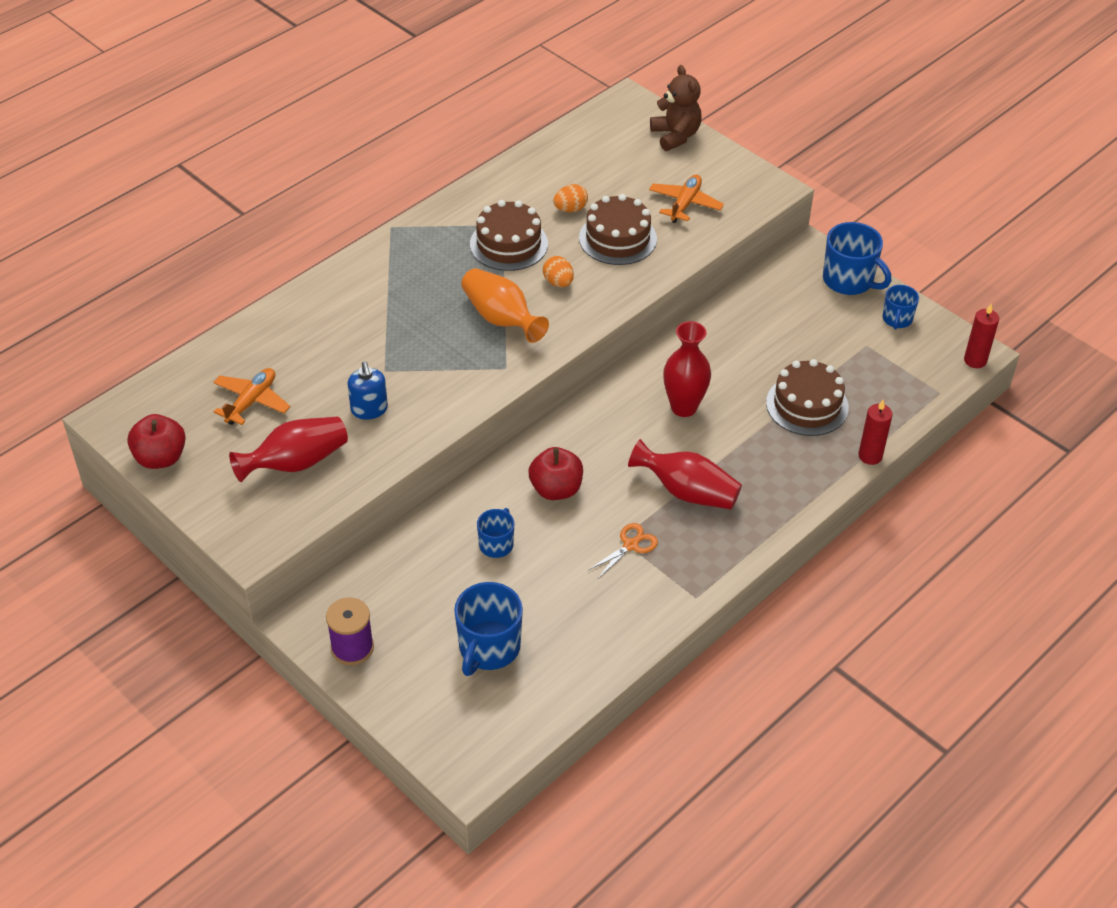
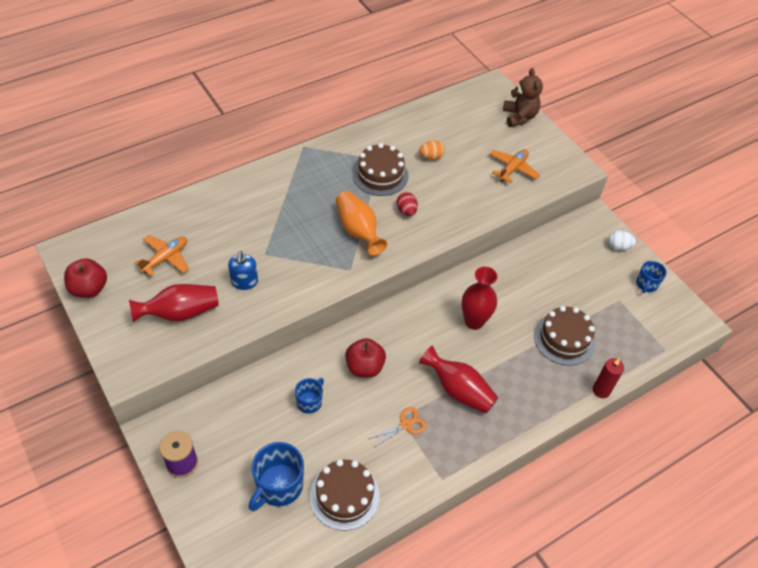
camera: 10 degrees right, 5 degrees up
(558, 282) = (406, 211): orange egg -> red egg
(617, 238) = (458, 186): brown cake -> brown cake (344, 496)
(849, 280) = (618, 246): blue mug -> white egg
(975, 360) = (697, 329): red candle -> none

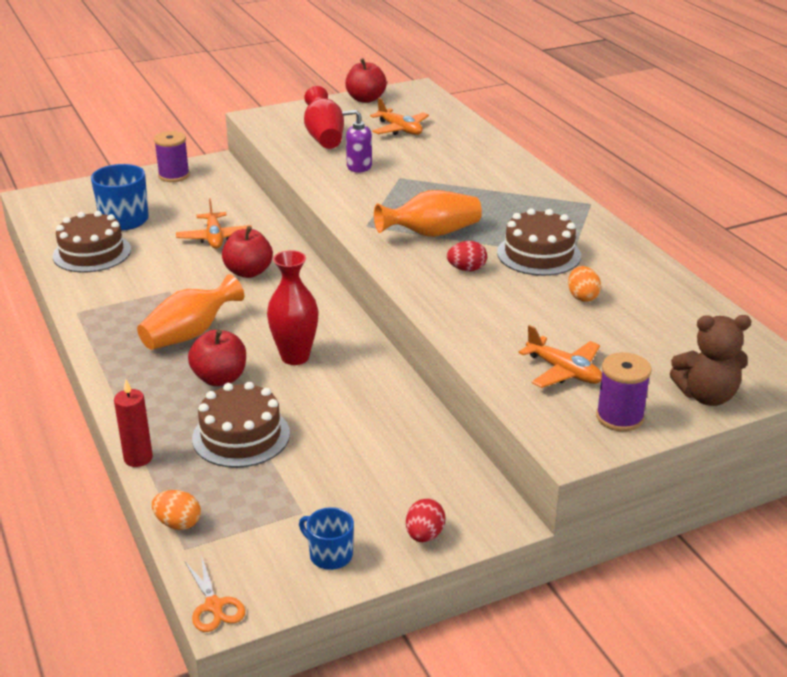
camera: 100 degrees right, 20 degrees down
(244, 282) = (359, 166): blue soap dispenser -> purple soap dispenser
(309, 402) = (214, 238): blue mug -> orange plane
(405, 425) = (158, 293): orange scissors -> orange scissors (214, 606)
(458, 390) = (190, 334): red vase -> orange vase
(508, 361) = (220, 378): none -> red apple
(548, 150) = (619, 417): none -> purple spool
(618, 246) = (424, 535): white egg -> red egg
(648, 356) = (178, 523): none -> orange egg

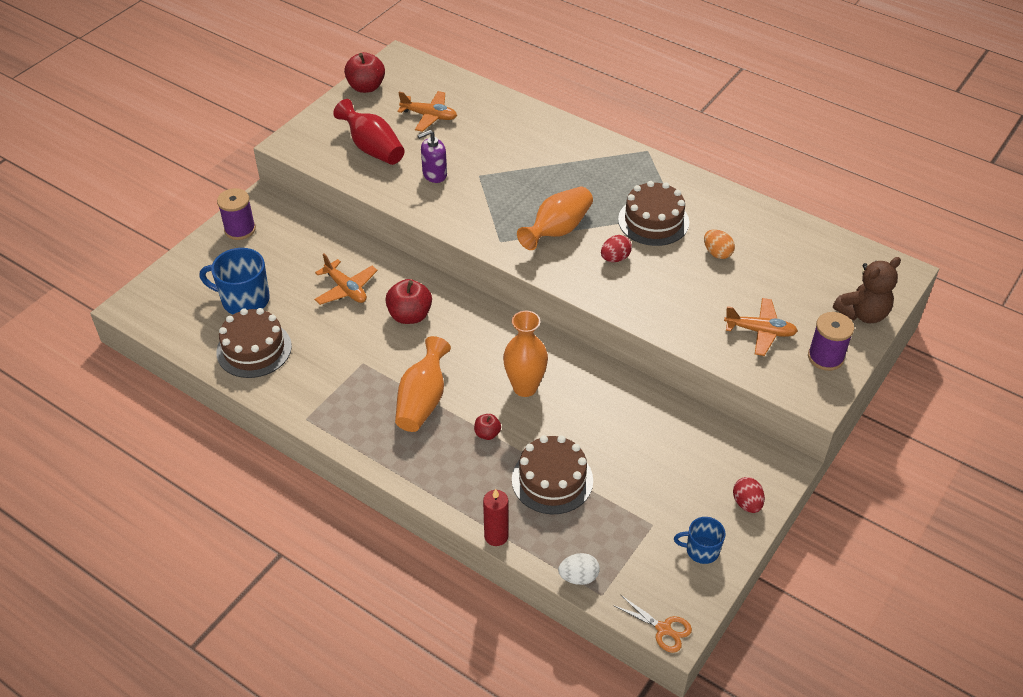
camera: 30 degrees left, 15 degrees up
(178, 523) = (578, 577): orange egg -> white egg
(220, 378) = (487, 433): red apple -> red apple, size x0.54
(295, 357) = (525, 387): red vase -> orange vase

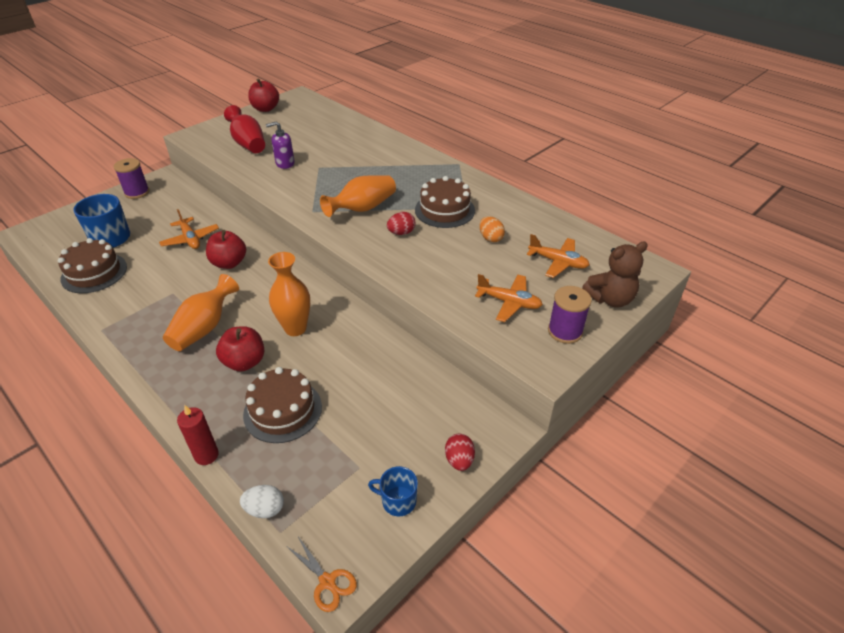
camera: 10 degrees right, 5 degrees down
(429, 116) = (301, 129): orange plane -> orange plane (558, 262)
(487, 433) = (244, 362): red apple -> red apple, size x1.86

